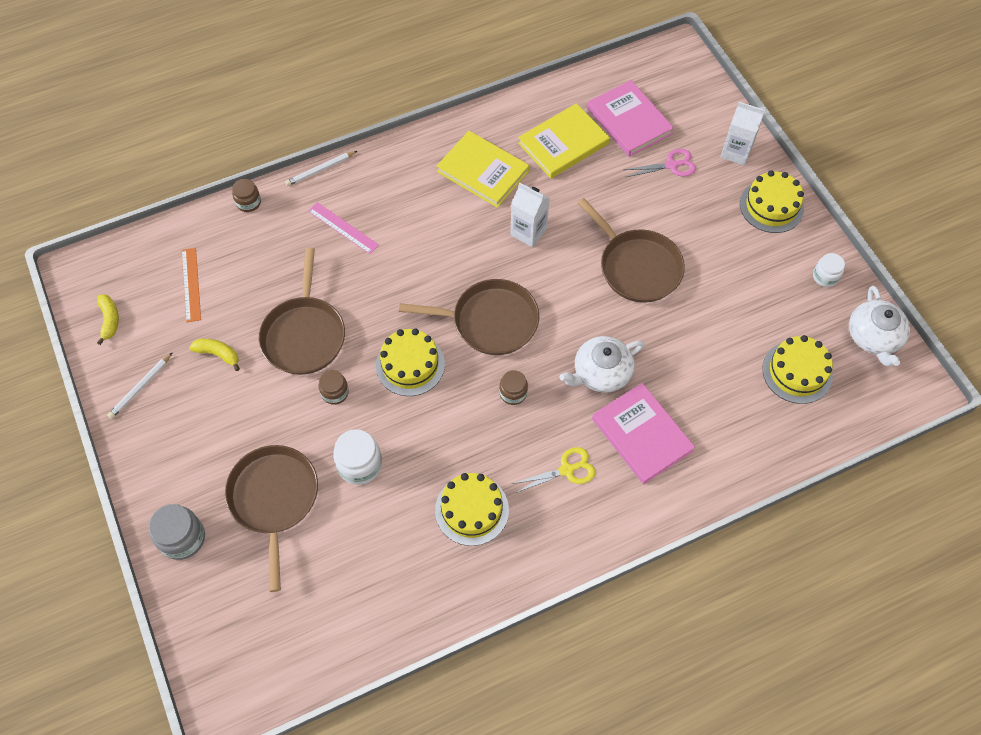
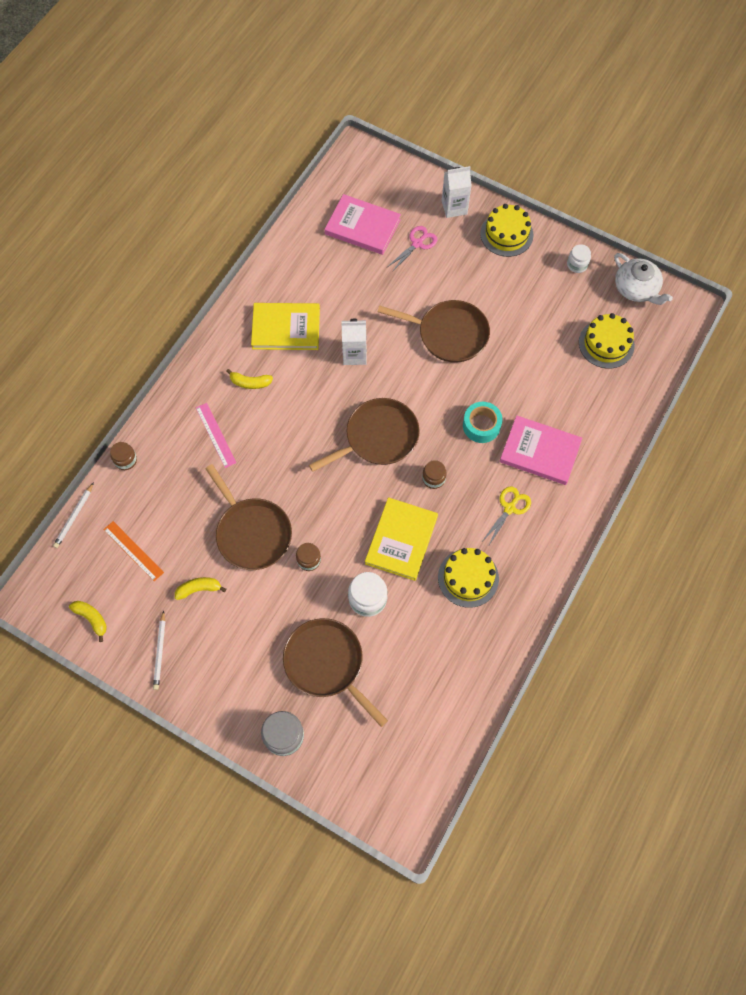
camera: 35 degrees left, 5 degrees up
(320, 169) = (161, 400): white pencil -> white pencil (74, 517)
(343, 228) = (215, 435): pink ruler -> pink ruler turned 60 degrees clockwise
(410, 365) = (346, 505): yellow cake -> none
(411, 200) = (250, 382): none -> yellow banana
(563, 143) = (328, 272): yellow book -> yellow book (401, 540)
(601, 372) = (481, 425): white teapot -> turquoise tape

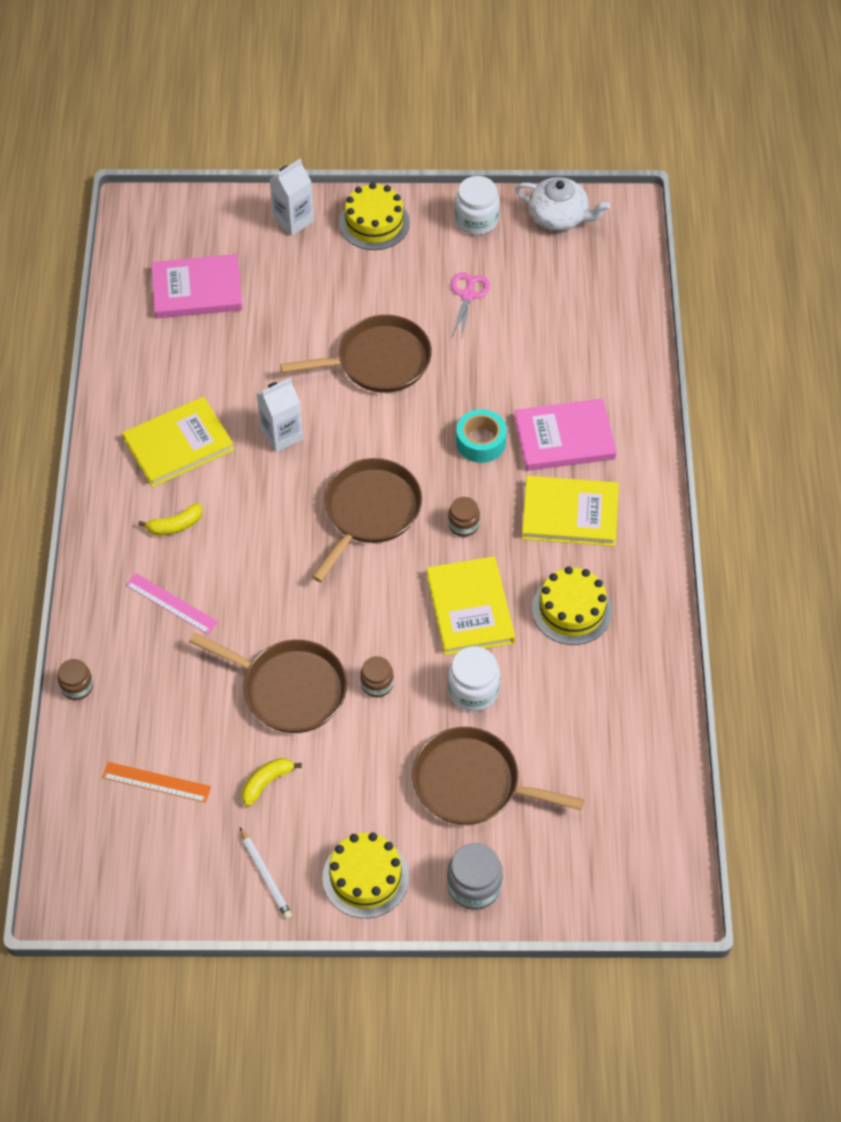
camera: 30 degrees left, 10 degrees down
(74, 517) = (54, 782): white pencil -> none
(92, 618) = (155, 884): yellow banana -> none
(417, 244) = (276, 279): pink scissors -> pink scissors (467, 295)
(509, 508) = (570, 513): yellow scissors -> yellow book
(577, 264) = (476, 220): white jar -> white jar, size x1.57
(606, 344) = (563, 289): yellow cake -> yellow cake (365, 877)

